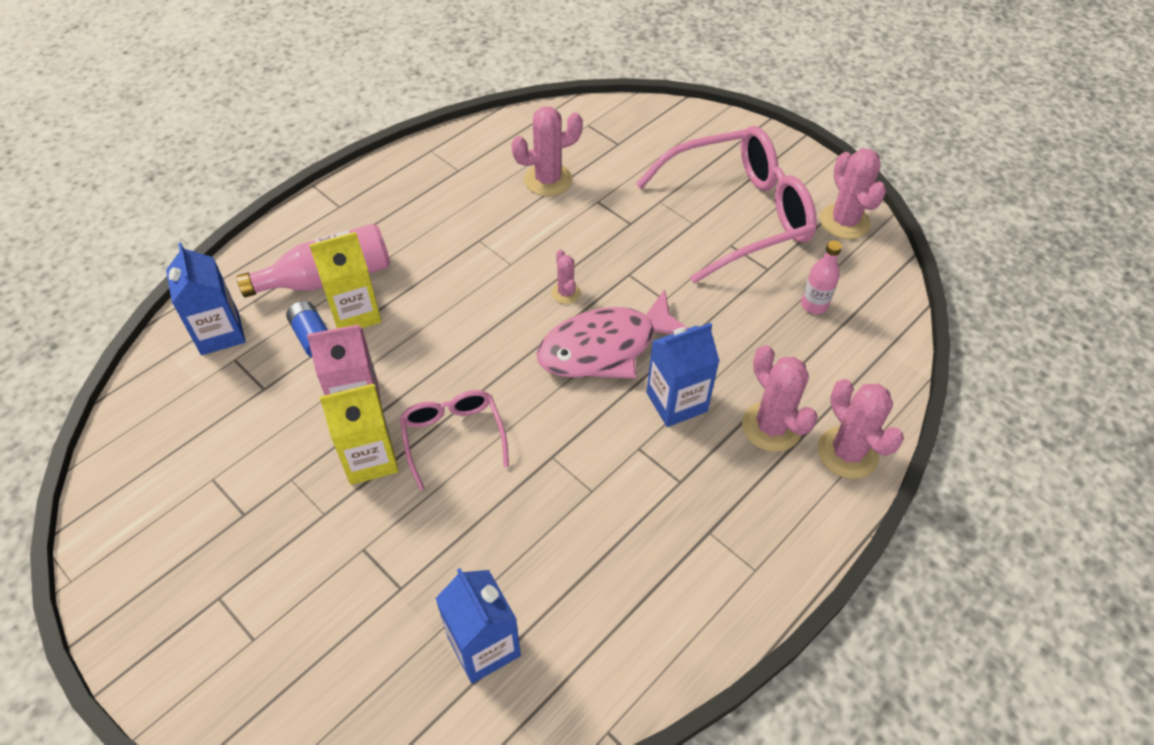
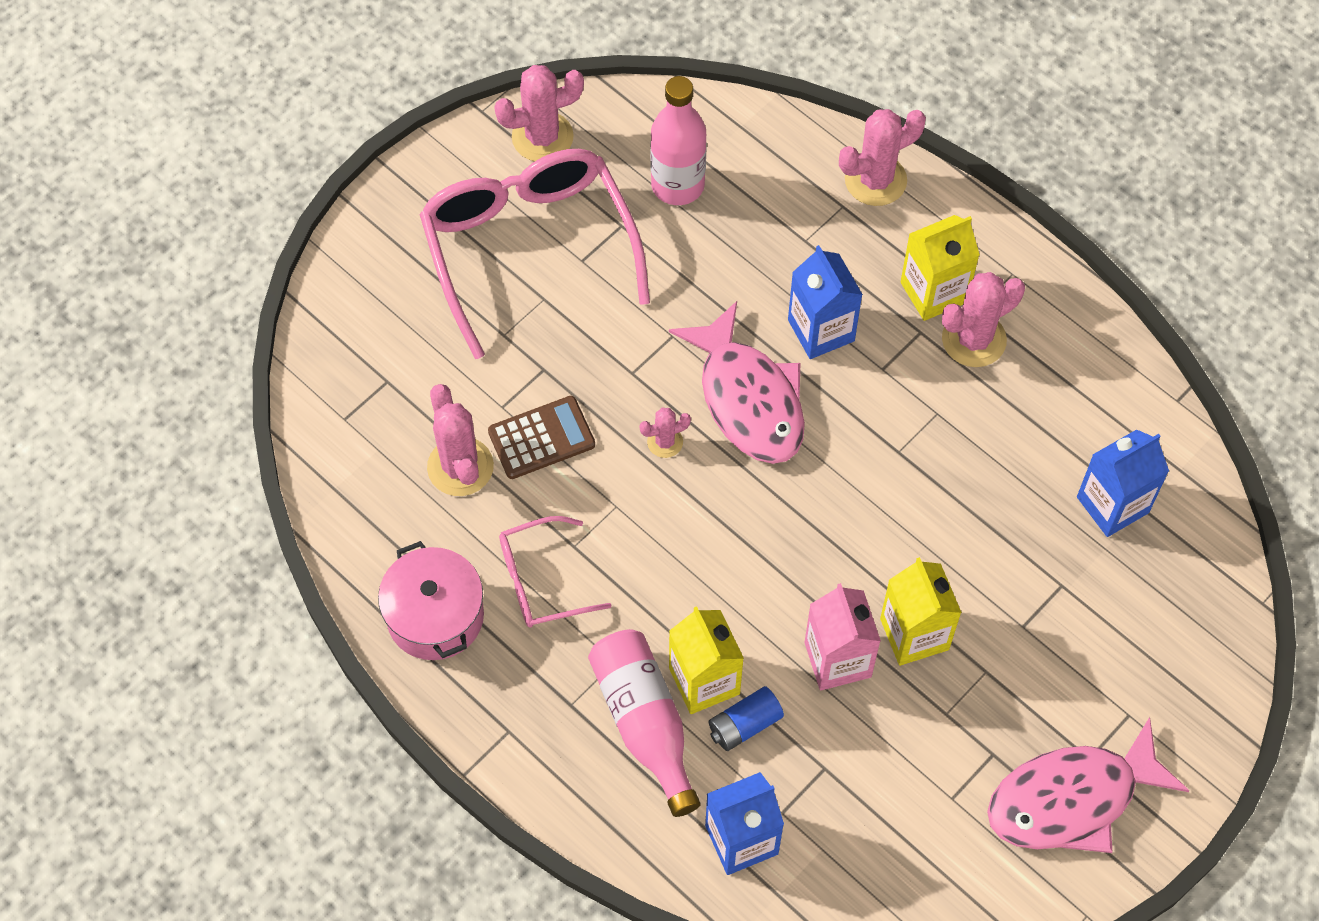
camera: 90 degrees left, 10 degrees up
(183, 578) = (1072, 799): none -> pink fish
(432, 169) = (435, 616): none -> pink pot
(453, 437) = (880, 551): pink glasses -> pink glasses (541, 581)
(570, 222) = (541, 438): none -> brown calculator
(725, 495) = (933, 292): none -> yellow carton
(771, 427) = (848, 244): pink cactus -> pink cactus (974, 339)
(814, 305) = (677, 185): pink bottle -> pink bottle, size x1.70

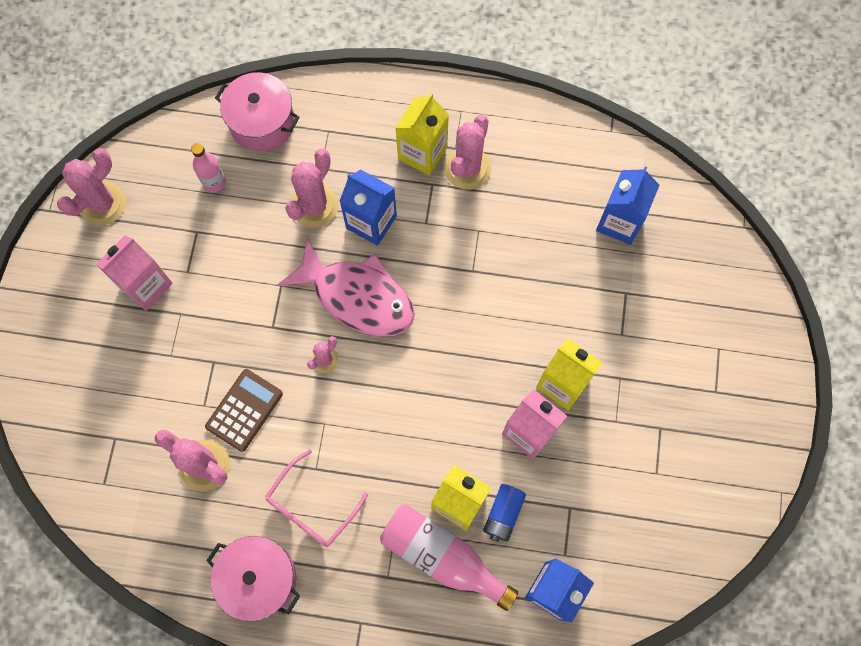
camera: 35 degrees left, 10 degrees up
(529, 248) = (146, 285): pink glasses -> pink carton
(677, 185) = (214, 182): pink bottle -> pink bottle, size x0.59
(775, 154) = (262, 122): none -> pink pot
(875, 180) = (337, 101): pink cactus -> pink cactus (314, 206)
(1072, 799) = (723, 425): pink fish -> none

